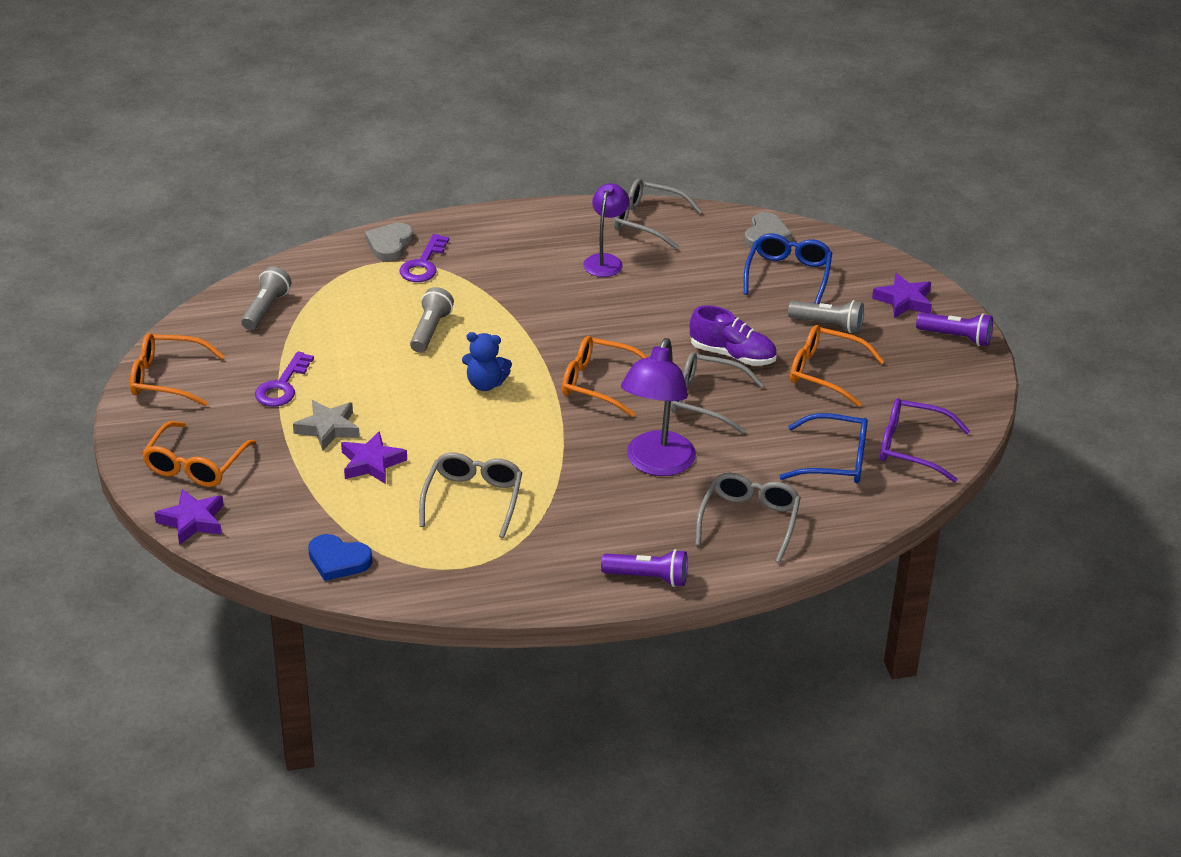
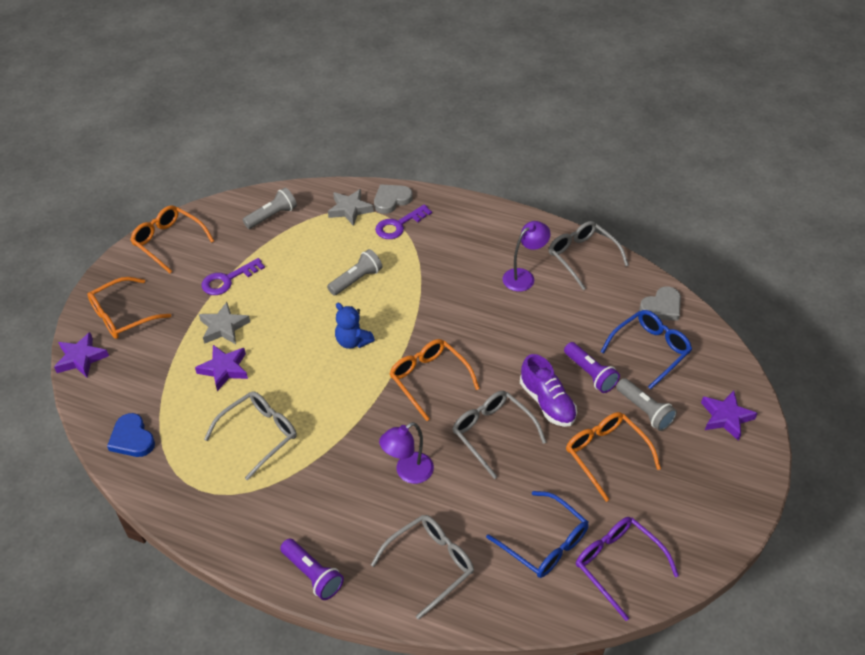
camera: 35 degrees right, 10 degrees up
(351, 270) = (350, 209): none -> grey star
(656, 464) = (408, 472): purple lamp -> purple lamp, size x0.64
(956, 337) = (742, 474): purple flashlight -> purple flashlight (590, 374)

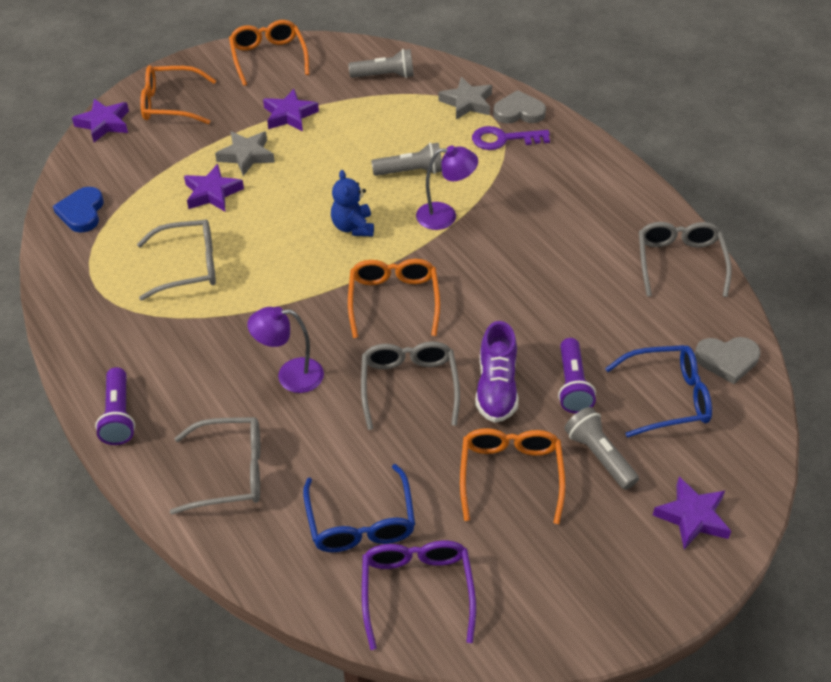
camera: 35 degrees right, 0 degrees up
(228, 280) = (289, 115): purple key -> purple star
(523, 276) = (591, 251): purple lamp -> purple lamp (445, 216)
(644, 411) = (599, 456): grey flashlight -> grey flashlight turned 150 degrees clockwise

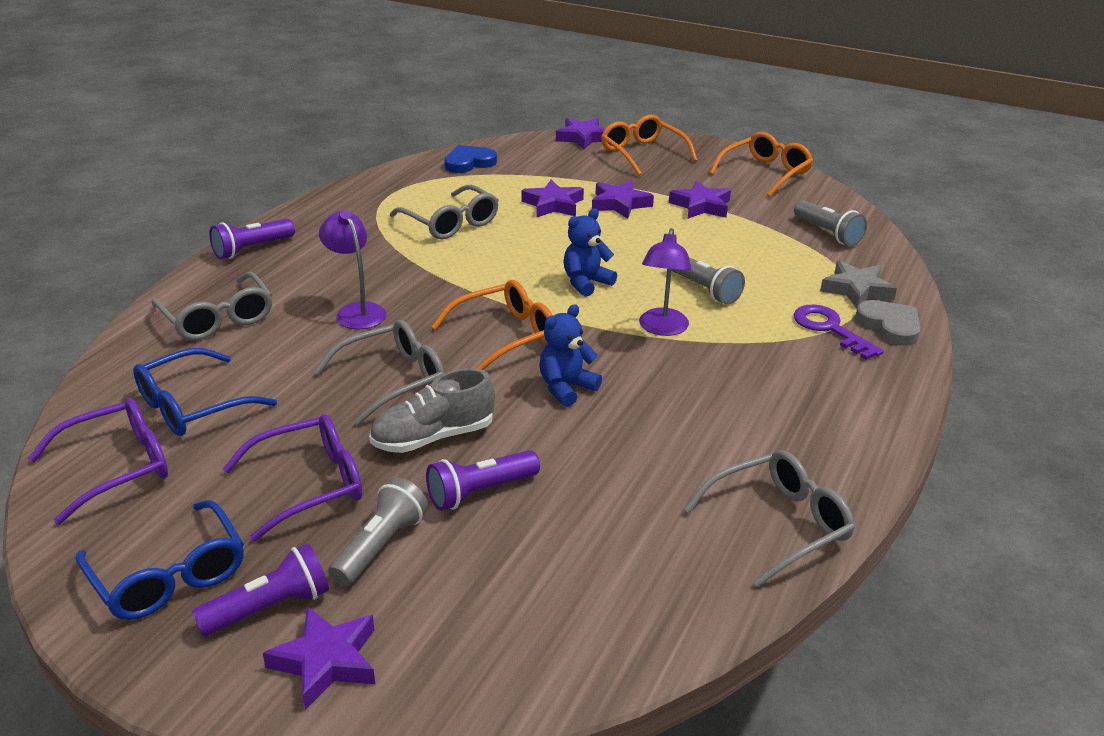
camera: 60 degrees right, 15 degrees down
(246, 156) = (620, 204): grey star -> purple star
(445, 216) = (662, 329): purple lamp -> purple lamp turned 45 degrees clockwise
(483, 295) = (566, 388): none -> blue teddy bear
(496, 388) = (433, 437): purple shoe -> grey shoe
(510, 474) = (310, 485): orange glasses -> purple glasses
(630, 533) = (269, 608): none -> purple flashlight
(668, 397) = (521, 580): blue glasses -> blue glasses (169, 576)
(727, 360) = (636, 621): grey heart -> none

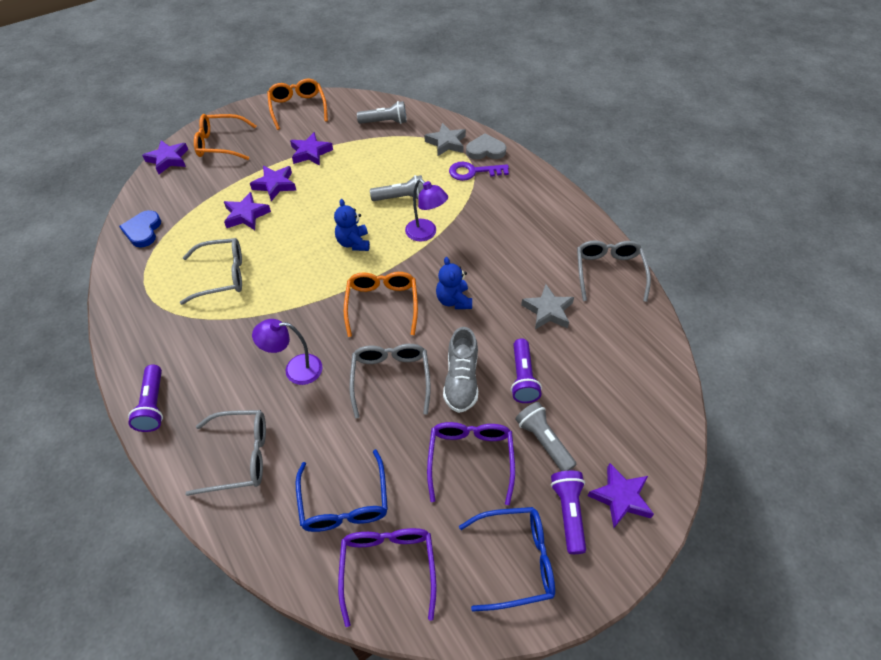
camera: 60 degrees left, 20 degrees up
(630, 480) = (548, 310): none -> grey star

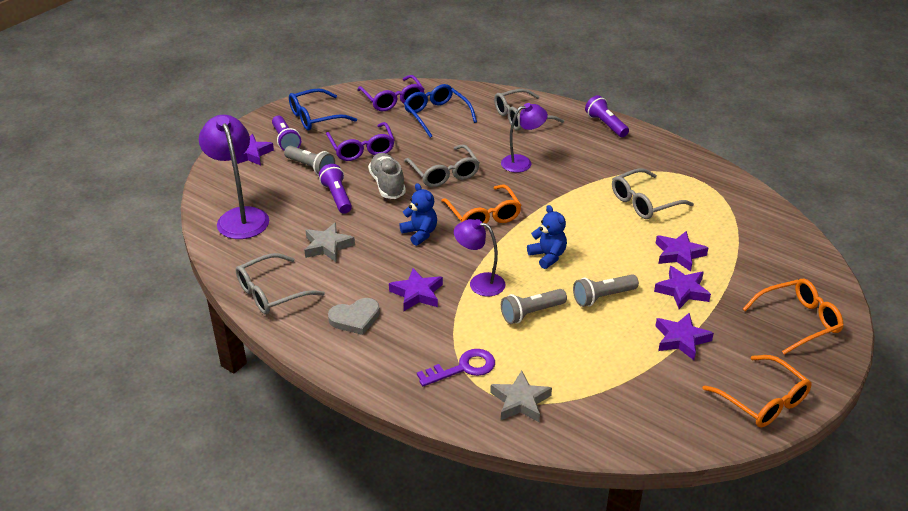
camera: 160 degrees right, 15 degrees down
(143, 231) = (759, 217): blue heart -> none
(168, 159) = (831, 287): purple star -> purple star (417, 293)
(385, 122) = (626, 412): grey flashlight -> grey flashlight (603, 297)
(485, 150) = (462, 405): grey heart -> grey heart (355, 318)
(608, 272) = (271, 293): grey glasses -> grey glasses turned 75 degrees clockwise
(635, 379) = (240, 217): none -> purple lamp

